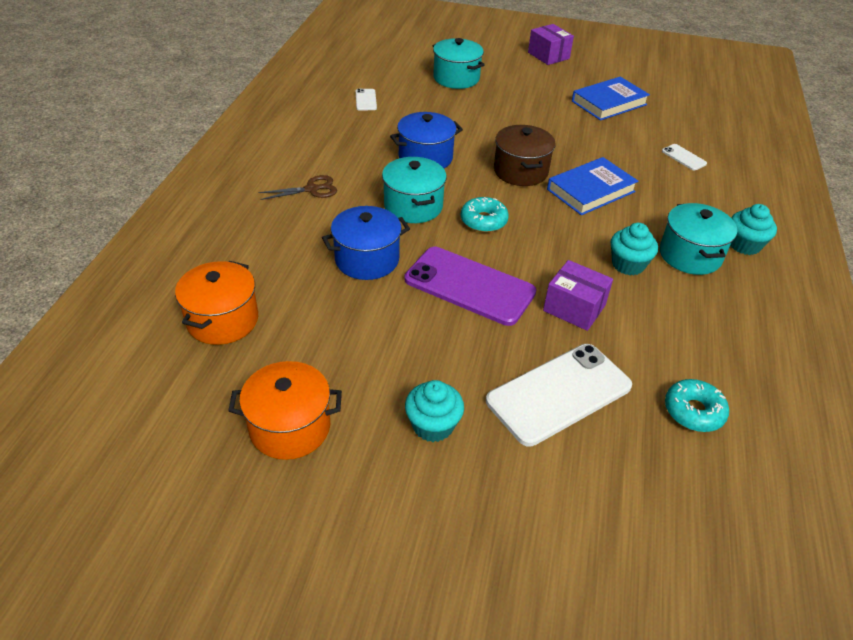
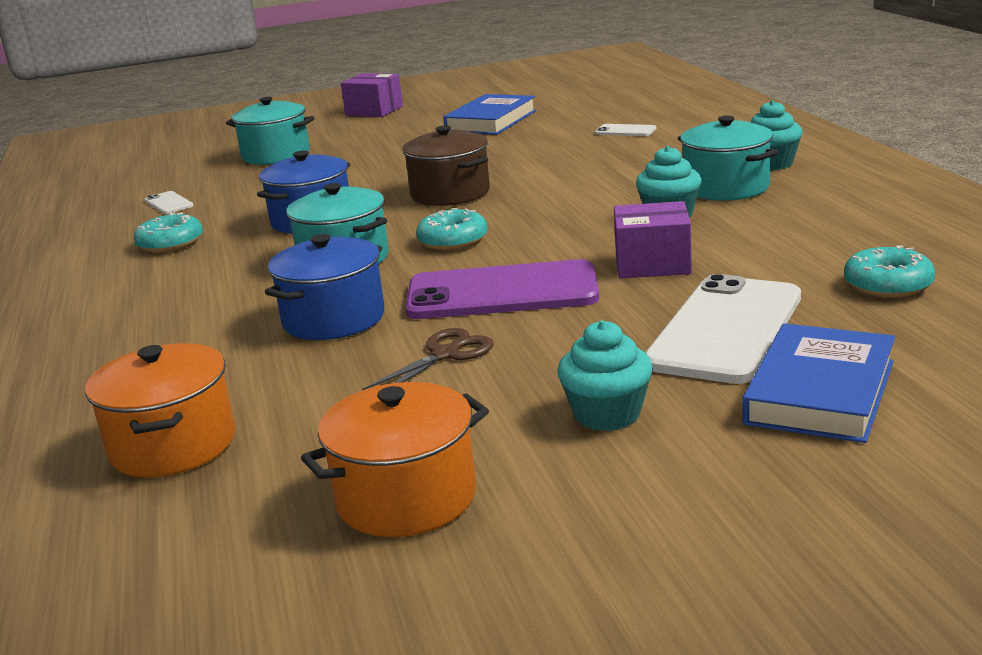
camera: 25 degrees left, 20 degrees down
(311, 189) = (176, 292): brown scissors -> brown scissors (445, 355)
(339, 141) = (170, 244): none -> turquoise donut
(591, 190) = (554, 181): blue book -> blue book (820, 392)

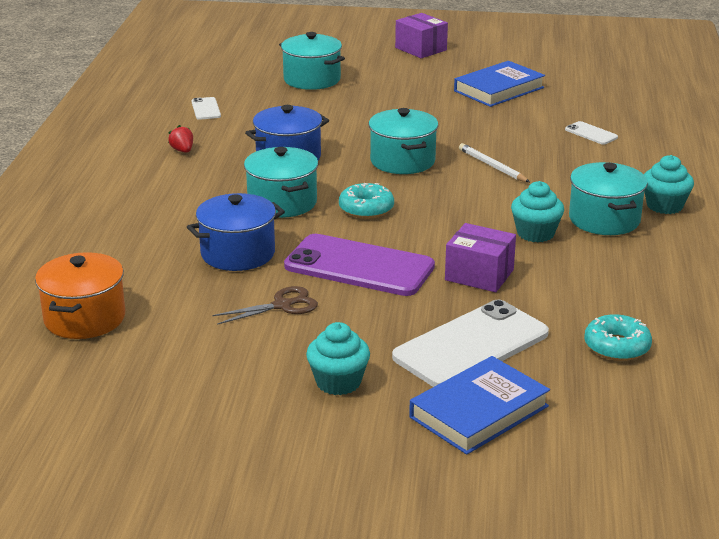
camera: 20 degrees right, 5 degrees up
(170, 244) = (182, 151): turquoise donut -> red strawberry
(406, 498) = (182, 397): orange pot -> none
(450, 193) = (402, 161): brown pot -> turquoise pot
(554, 175) = (492, 166): none -> white pencil

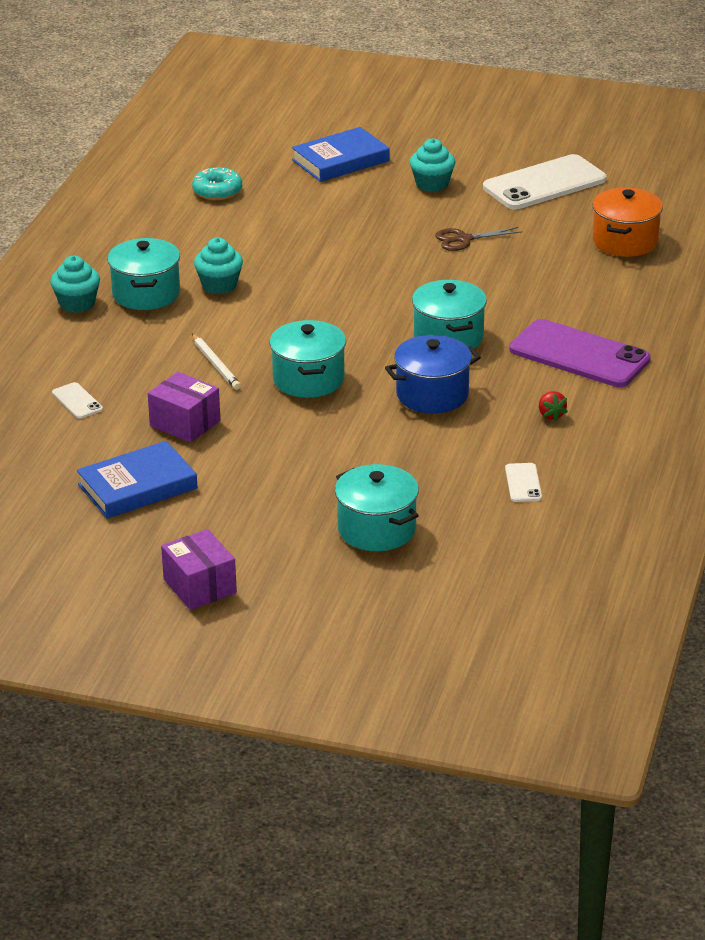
camera: 170 degrees left, 5 degrees up
(238, 254) = (497, 287): blue pot -> none
(359, 266) = (391, 267): purple phone -> purple phone (579, 355)
(366, 209) = (367, 323): turquoise donut -> none
(471, 345) = (325, 200): white phone -> white phone (544, 183)
(479, 275) = (291, 251): purple box -> purple box (185, 423)

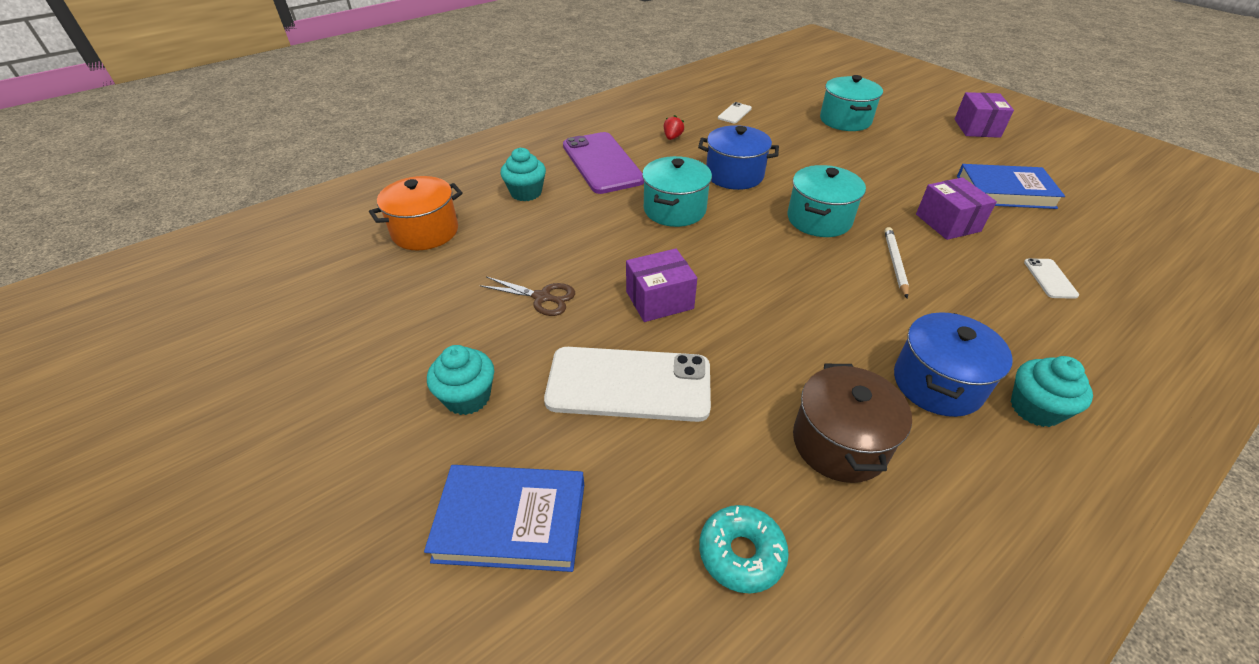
camera: 145 degrees left, 10 degrees up
(146, 294) = (937, 383): turquoise pot -> blue pot
(193, 244) = (839, 443): none -> brown pot
(219, 285) = (841, 356): turquoise cupcake -> turquoise cupcake (526, 193)
(378, 269) = (659, 300): none -> purple box
(544, 183) = (370, 332): white phone -> white phone (629, 384)

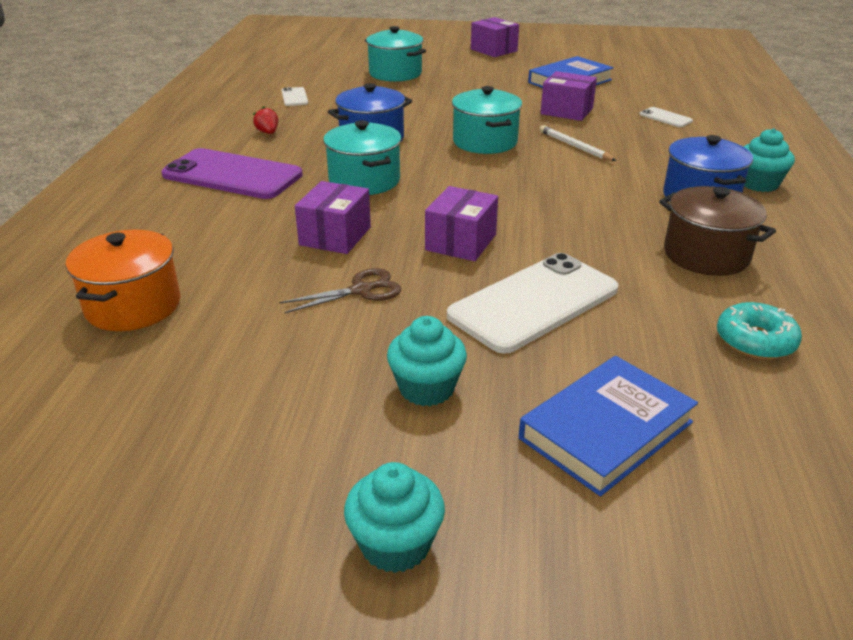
camera: 45 degrees left, 10 degrees down
(526, 193) = (193, 227): turquoise cupcake -> turquoise cupcake (395, 544)
(590, 245) = (335, 236): none -> purple box

